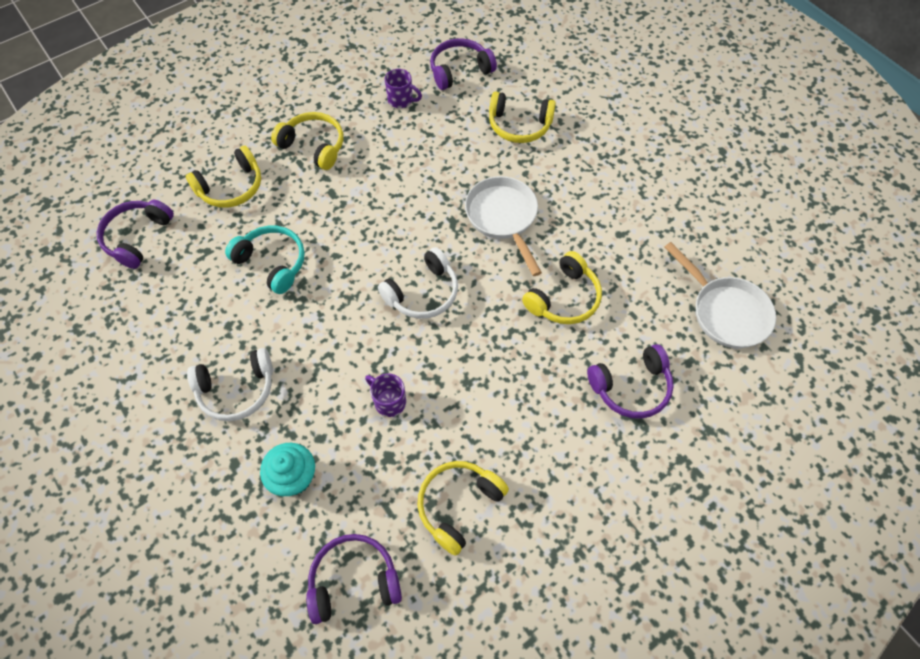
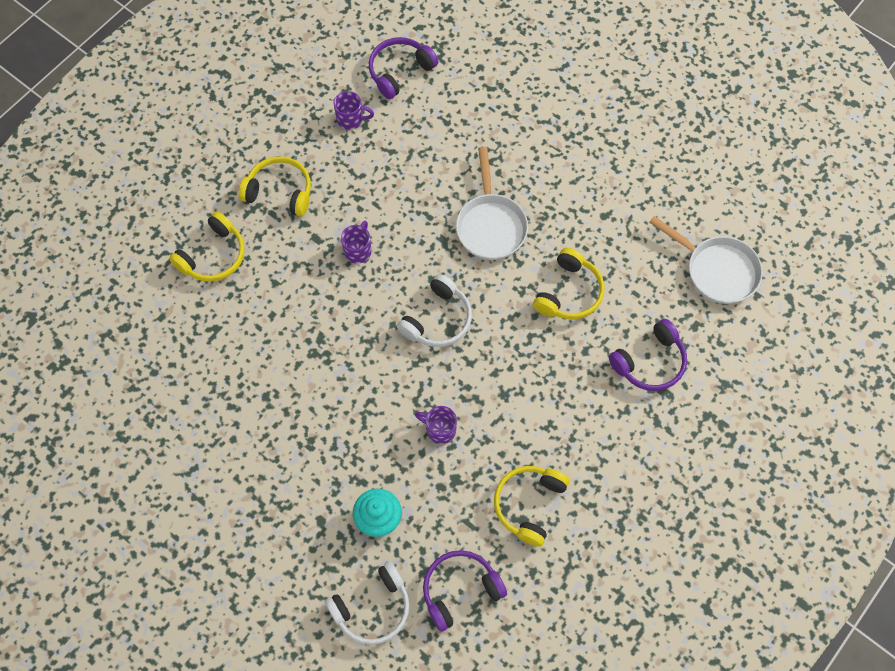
camera: 15 degrees left, 5 degrees up
(137, 237) = (140, 331): purple headphones -> none
(237, 390) = (297, 455): white headphones -> white headphones (372, 608)
(272, 262) = (284, 324): turquoise headphones -> none
(367, 212) = (358, 250): none -> purple mug
(503, 218) = (490, 225): white pan -> white pan turned 150 degrees counterclockwise
(519, 125) = (478, 121): yellow headphones -> none

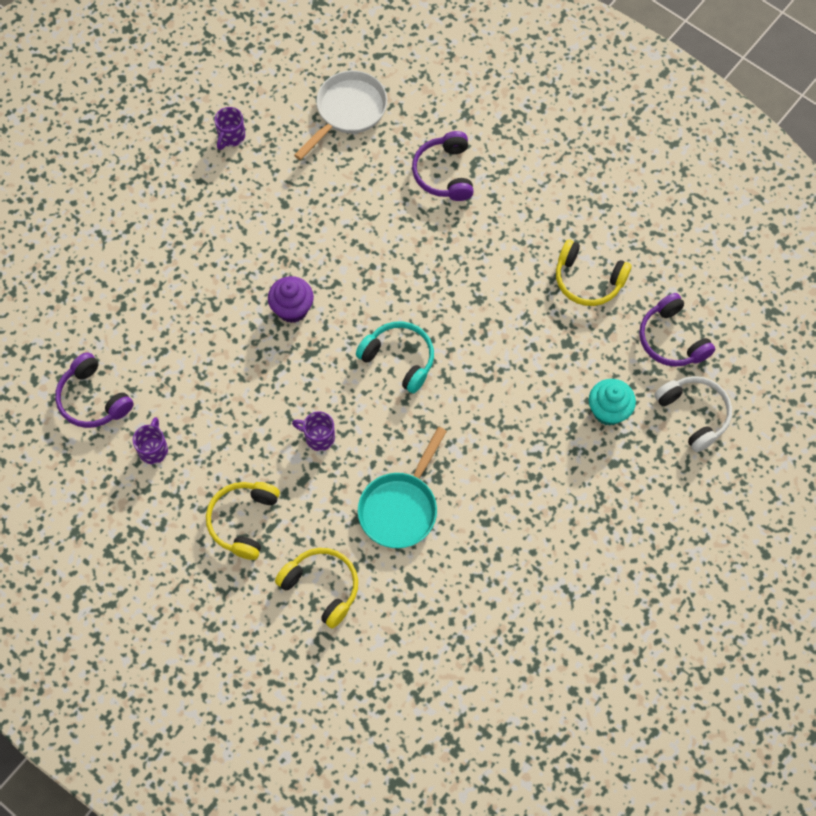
camera: 90 degrees left, 0 degrees up
(285, 321) = (401, 507): none -> turquoise pan
(438, 320) = (399, 359): white headphones -> turquoise headphones
(439, 430) = (517, 357): purple mug -> purple mug (231, 137)
(490, 225) = (292, 309): white pan -> purple cupcake
(569, 293) = (370, 239): yellow headphones -> none
(650, 362) = (444, 173): purple headphones -> purple headphones turned 150 degrees counterclockwise

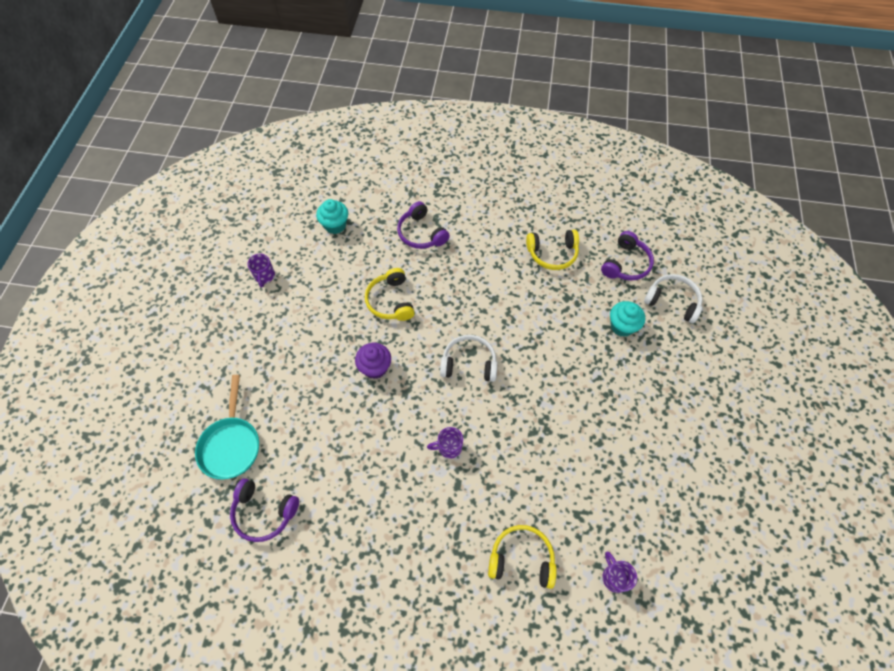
camera: 30 degrees left, 5 degrees down
(153, 449) = (333, 525): purple mug -> purple mug (614, 577)
(243, 521) = (433, 541): yellow headphones -> yellow headphones (390, 301)
(348, 111) = (335, 225): white pan -> turquoise cupcake
(399, 359) = (469, 363): turquoise headphones -> white headphones
(401, 507) = (537, 465): turquoise pan -> turquoise pan (231, 444)
(671, 339) = (626, 264): purple headphones -> purple headphones turned 90 degrees counterclockwise

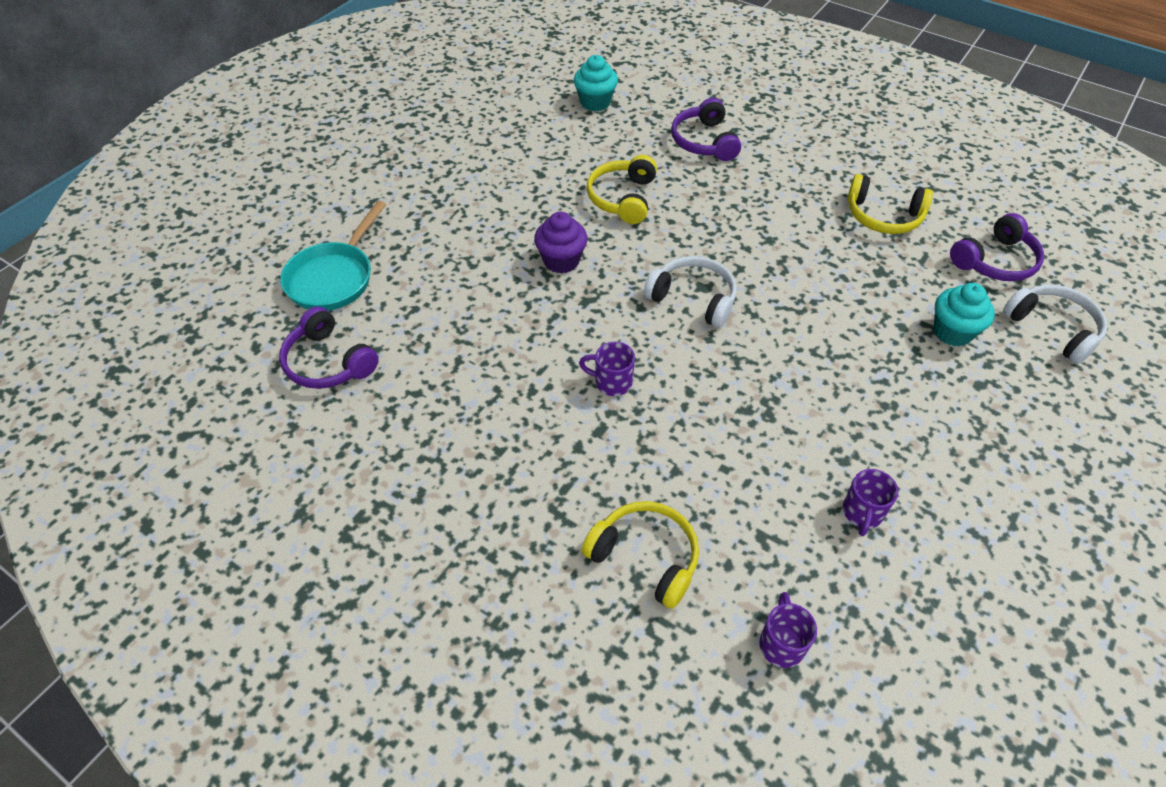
camera: 25 degrees right, 10 degrees down
(265, 276) = (478, 126): purple mug -> purple mug (862, 513)

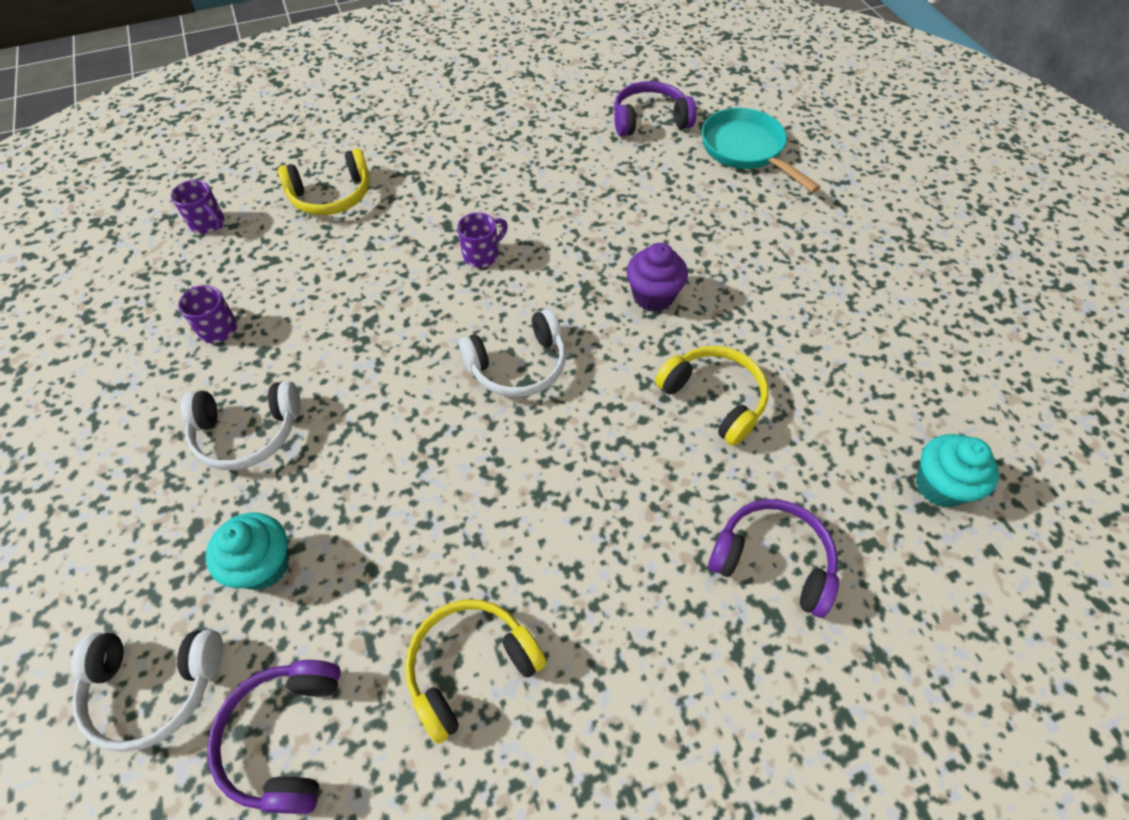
camera: 125 degrees right, 5 degrees up
(903, 411) = (247, 433): none -> white headphones

